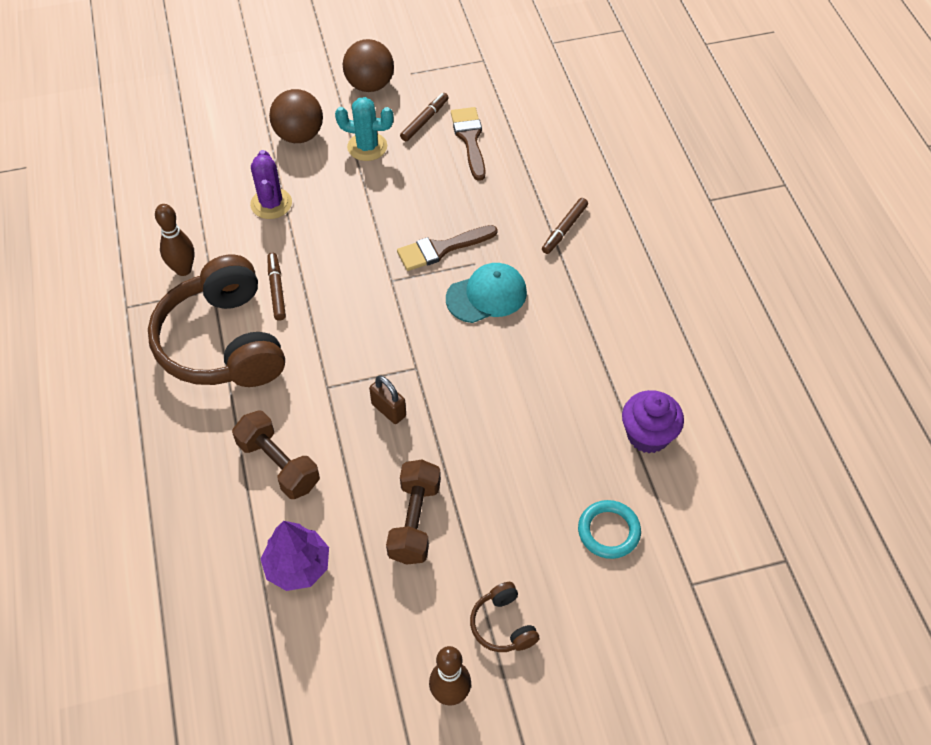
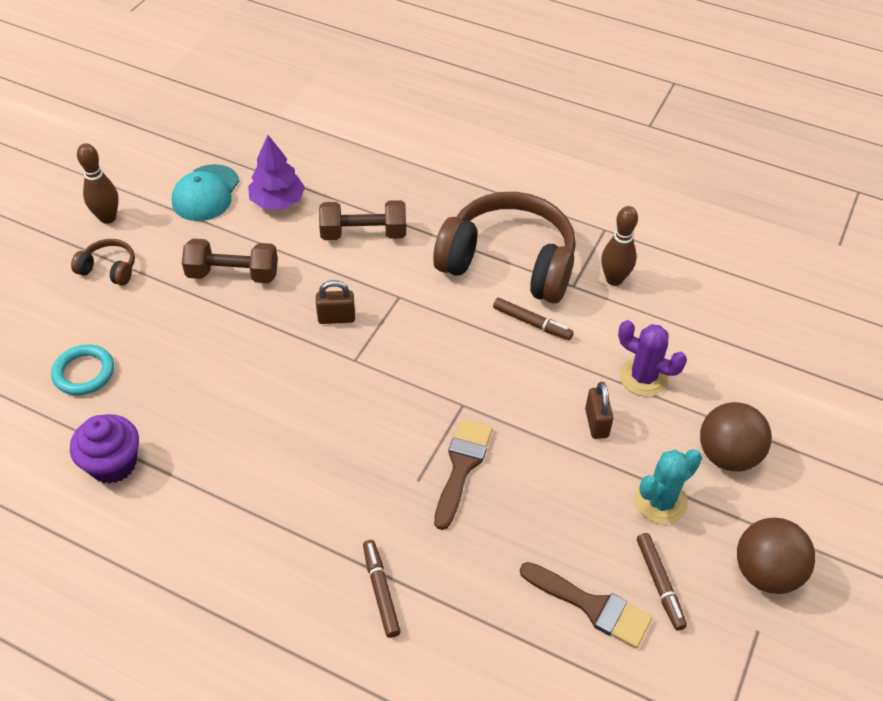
camera: 130 degrees right, 5 degrees down
(336, 205) = (596, 423): none -> brown padlock
(415, 521) = (233, 274): brown dumbbell -> brown dumbbell turned 45 degrees counterclockwise
(486, 295) = (372, 461): turquoise cap -> turquoise cap (206, 193)

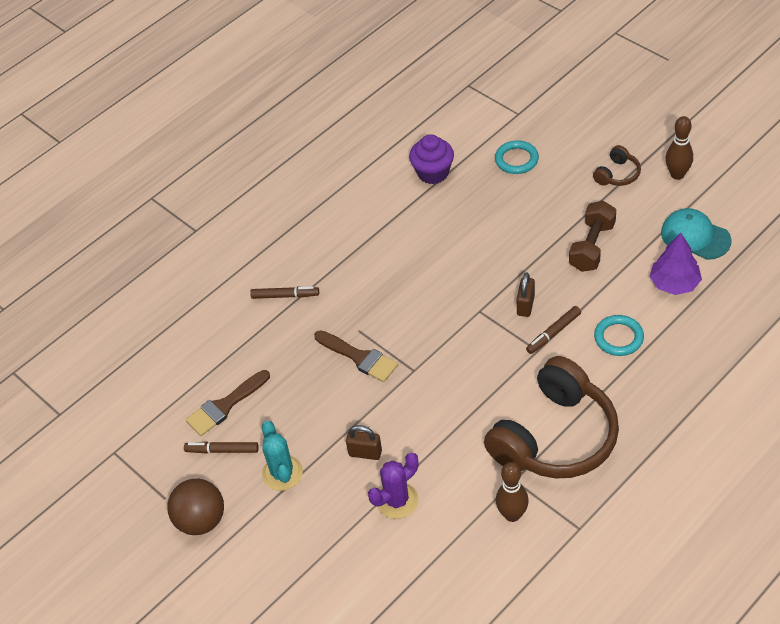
camera: 115 degrees right, 0 degrees up
(363, 234) = (618, 338): brown dumbbell -> turquoise ring
(532, 323) = (480, 436): brown marker -> brown marker (553, 333)
(727, 455) = (303, 534): brown ball -> none

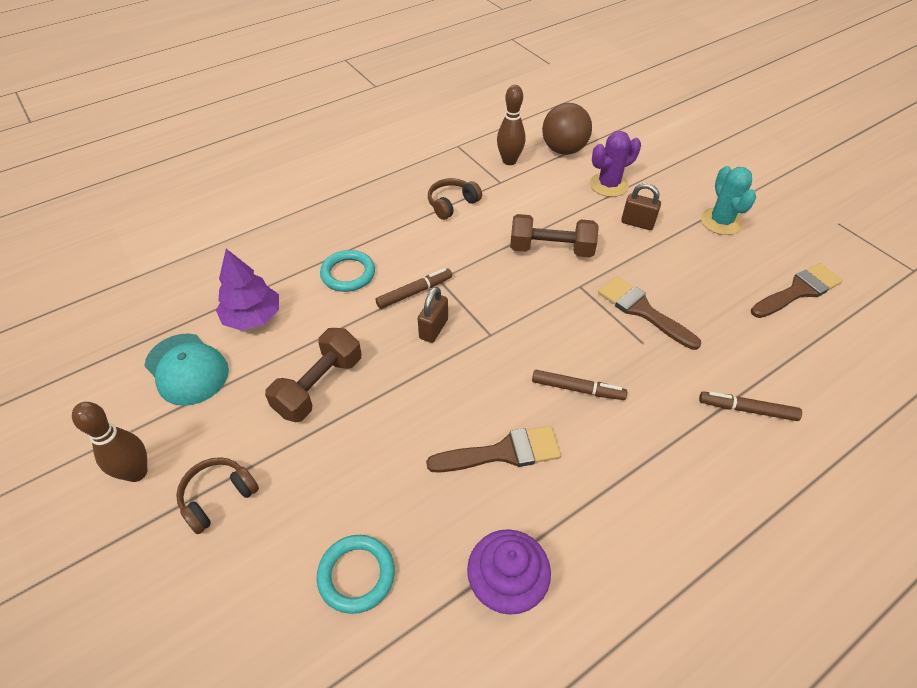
camera: 175 degrees left, 0 degrees up
(201, 520) = (795, 201): brown ball -> brown ball (563, 150)
(222, 450) = (789, 250): brown marker -> brown marker (577, 389)
(445, 403) = (551, 249): none -> brown dumbbell
(450, 234) = (503, 452): none -> brown brush
(555, 437) = (452, 204): brown headphones -> brown headphones, size x0.42

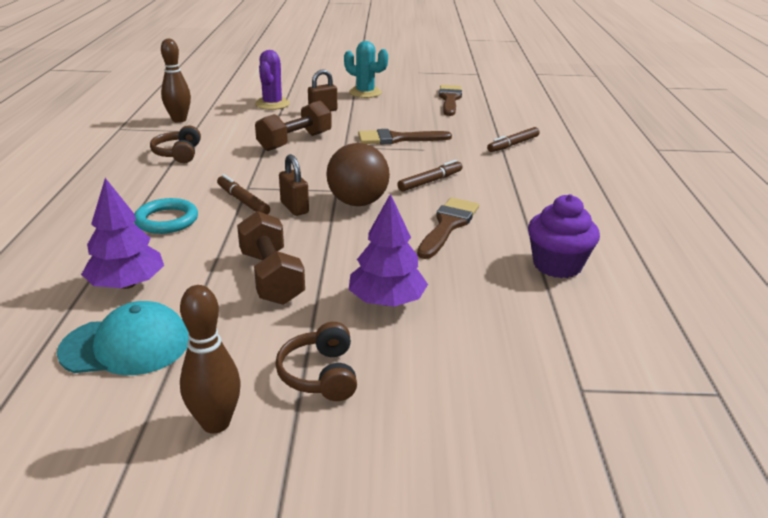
camera: 55 degrees left, 20 degrees down
(340, 481) = (387, 301): none -> purple tree
(356, 575) = (486, 324): turquoise ring -> none
(414, 292) = (243, 201): brown marker -> brown marker turned 45 degrees counterclockwise
(563, 150) = (209, 102): brown ball -> brown ball (358, 202)

